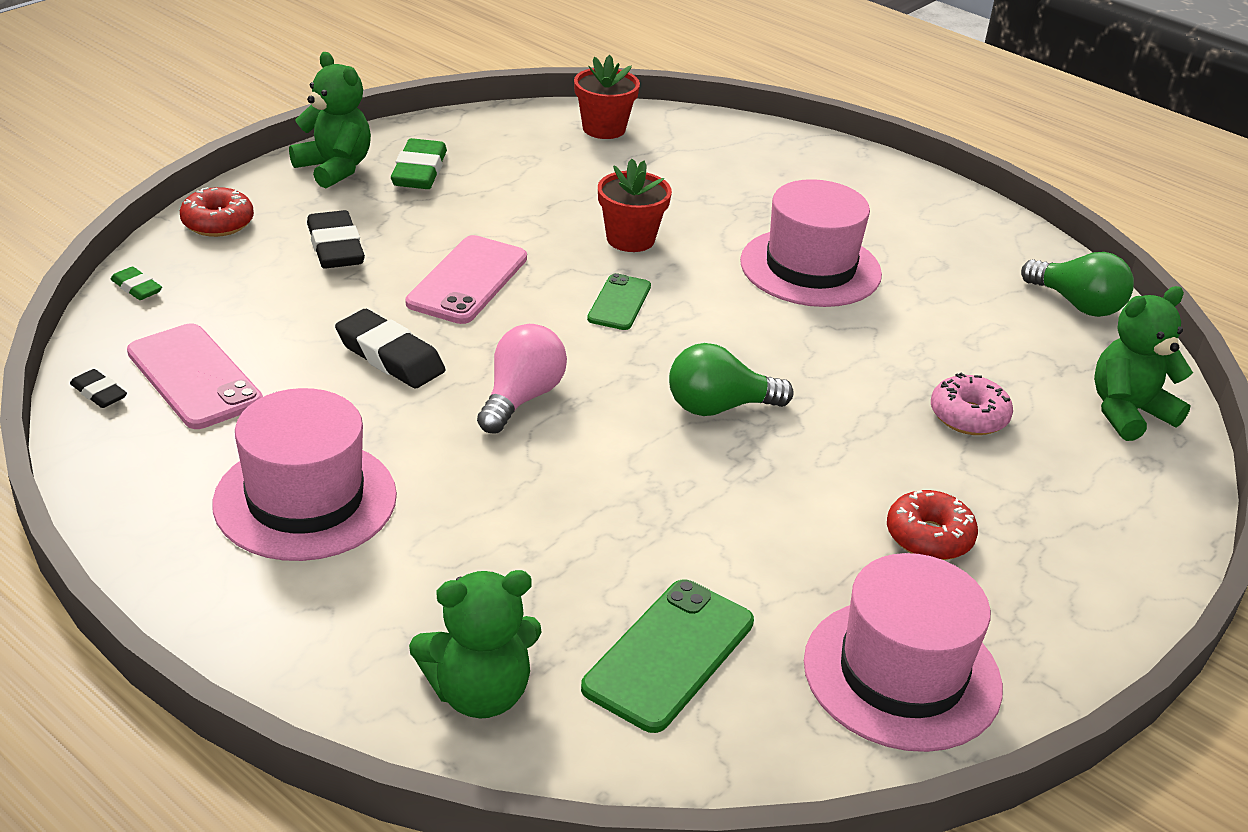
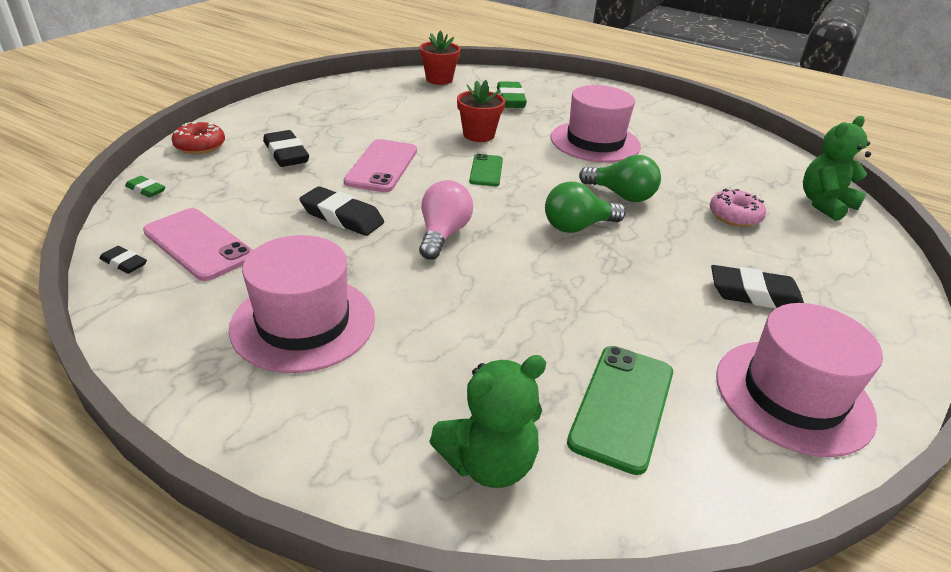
camera: 10 degrees left, 0 degrees up
(334, 168) = (275, 110): green teddy bear -> none
(419, 171) = (331, 108): green eraser -> green eraser (510, 100)
(929, 537) = (754, 294): red donut -> black eraser
(1077, 304) = (758, 148): green light bulb -> green light bulb (621, 195)

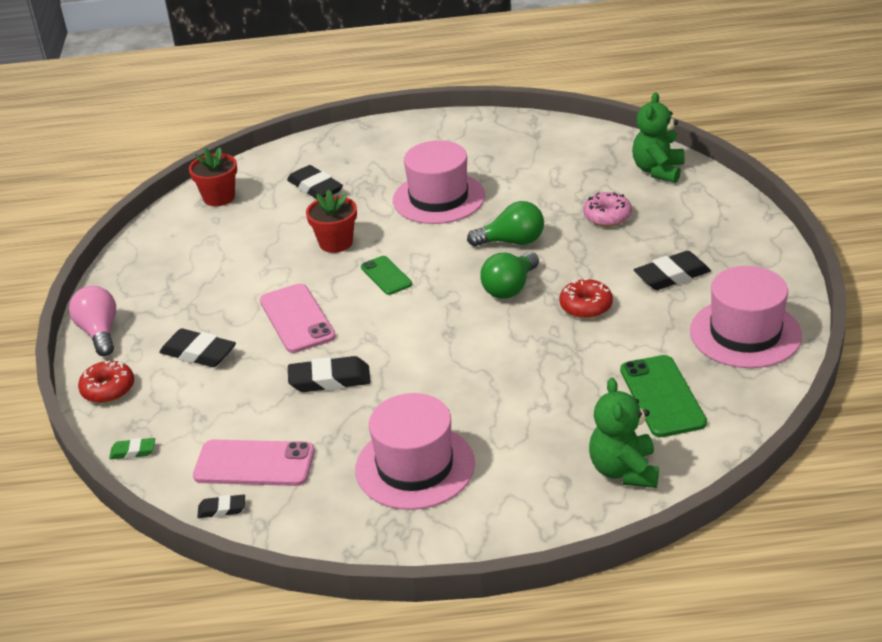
camera: 30 degrees left, 0 degrees up
(443, 234) = (423, 350): pink light bulb -> pink light bulb (100, 332)
(488, 463) = (624, 470): green teddy bear -> green teddy bear turned 150 degrees clockwise
(510, 100) = (315, 188): green eraser -> black eraser
(633, 276) = (586, 306): none -> red donut

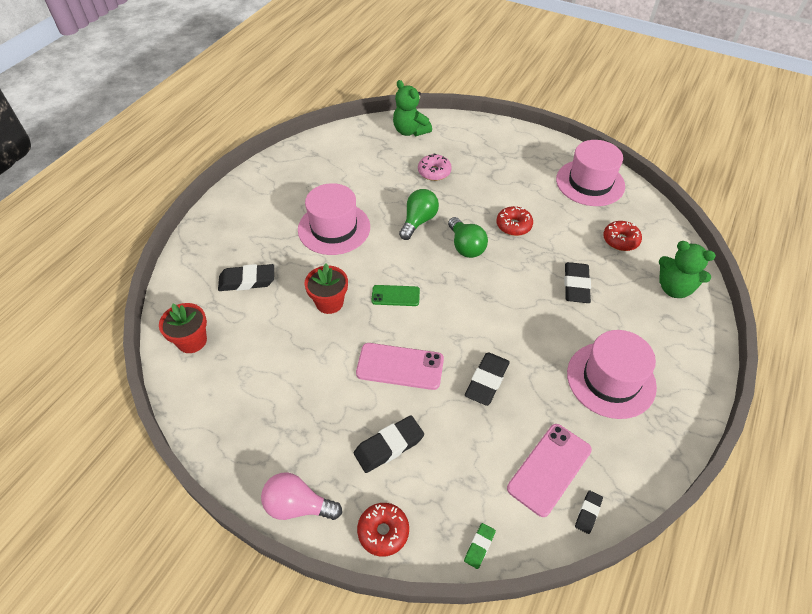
camera: 60 degrees left, 15 degrees up
(662, 396) = (620, 240): green phone -> red donut
(672, 276) = (516, 180): black eraser -> black eraser (576, 285)

